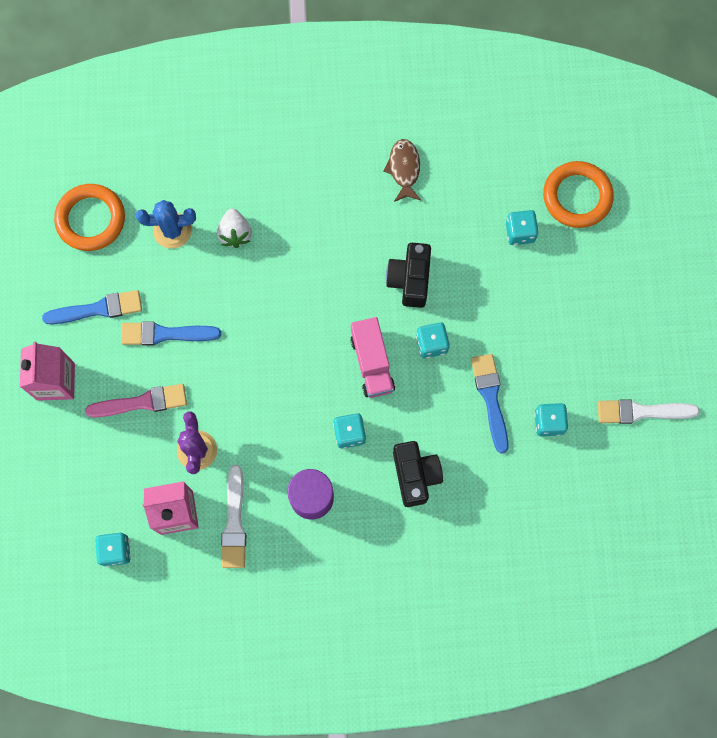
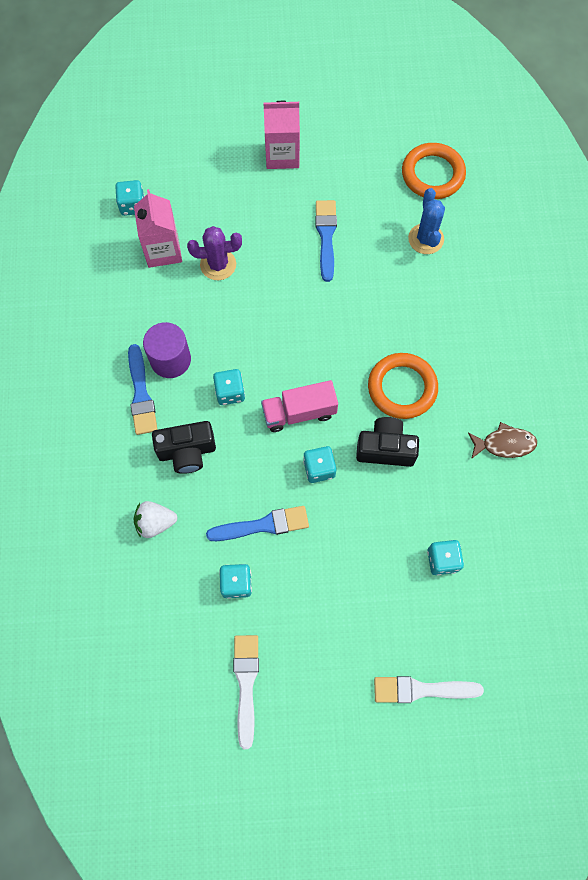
camera: 90 degrees right, 5 degrees down
(98, 309) = (348, 183): blue brush -> blue brush (141, 394)
(142, 402) = (263, 220): pink brush -> none
(234, 522) = (151, 296): white brush -> white brush (421, 689)
(235, 233) = (425, 291): white strawberry -> white strawberry (155, 523)
(577, 196) = (487, 624): orange ring -> orange ring (402, 388)

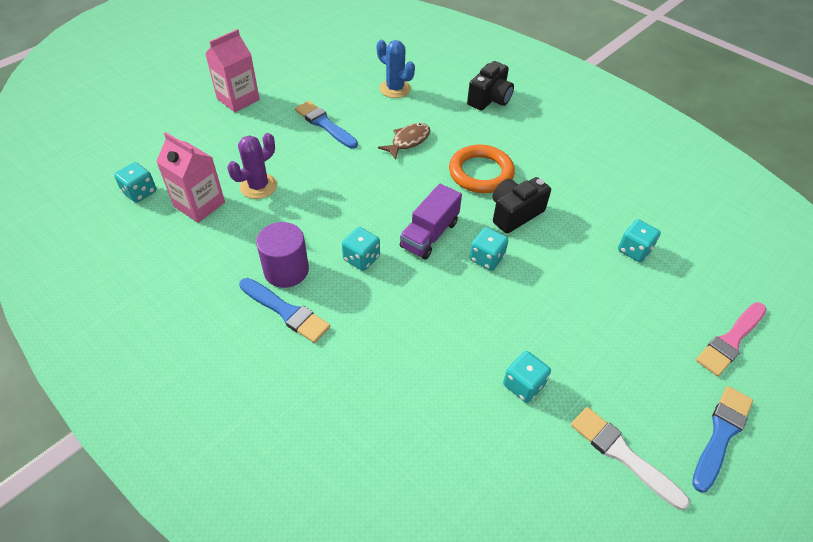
camera: 45 degrees left, 20 degrees down
(155, 523) = (405, 396): white strawberry -> none
(187, 452) = (373, 323): black camera -> black camera (490, 99)
(263, 525) = (492, 327): blue brush -> blue brush (721, 434)
(299, 412) = (429, 234): pink truck -> purple truck
(421, 689) = (730, 340): white brush -> pink brush
(432, 174) = (359, 56): orange ring -> none
(504, 444) = (580, 160): brown fish -> brown fish (408, 141)

